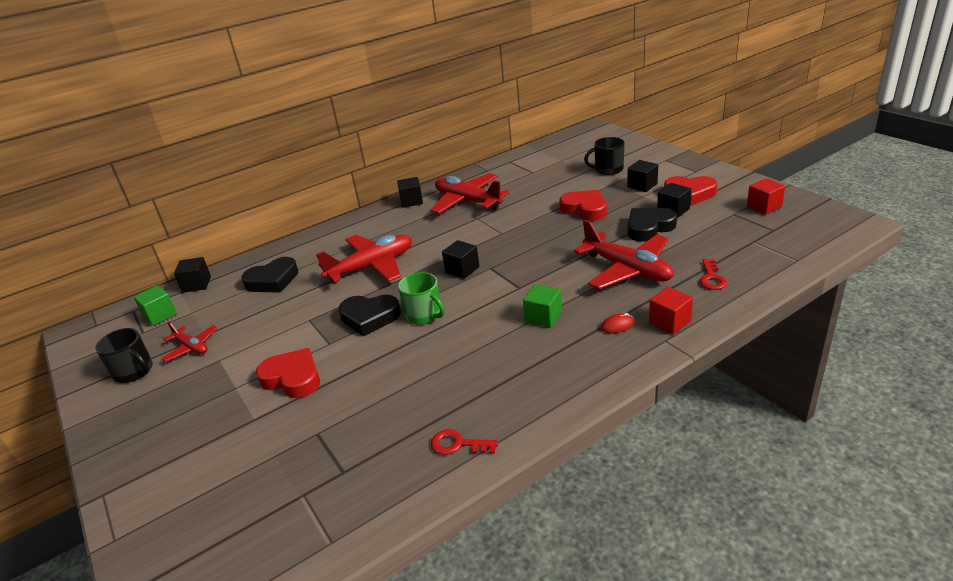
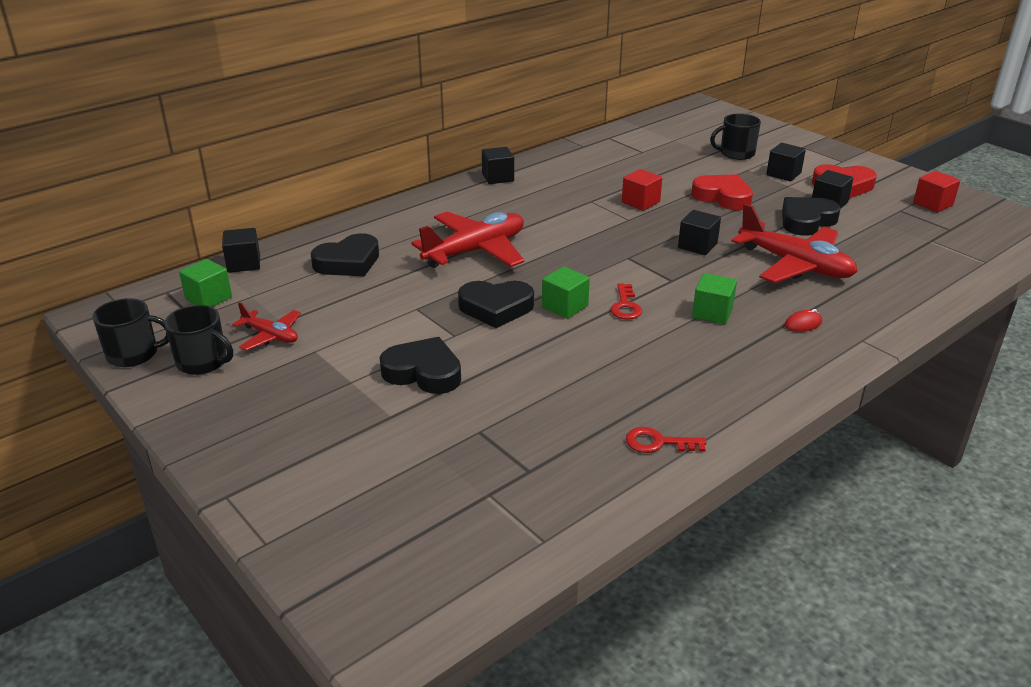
camera: 10 degrees left, 0 degrees up
(88, 365) = (134, 354): none -> black mug
(293, 378) = (423, 372): red heart -> black heart
(424, 315) = (565, 306): green mug -> green cube
(462, 270) = (593, 258): black cube -> black cube (697, 246)
(467, 201) = (571, 181): red plane -> none
(669, 322) = (861, 321): red cube -> red cube (640, 202)
(711, 278) = (895, 277): red key -> red key (625, 306)

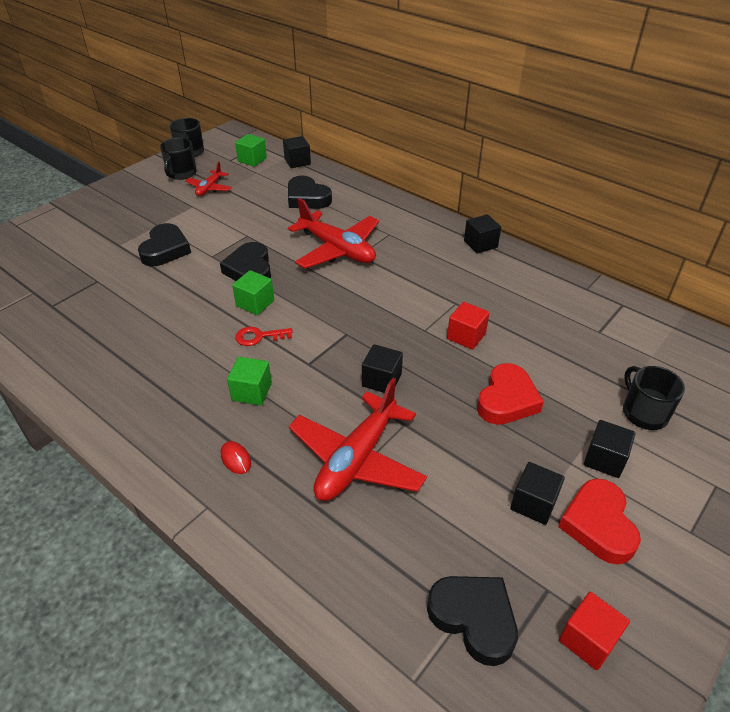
camera: 80 degrees right, 10 degrees up
(658, 443) = (68, 363): red key -> none
(806, 221) = (472, 476): black heart -> black heart (474, 619)

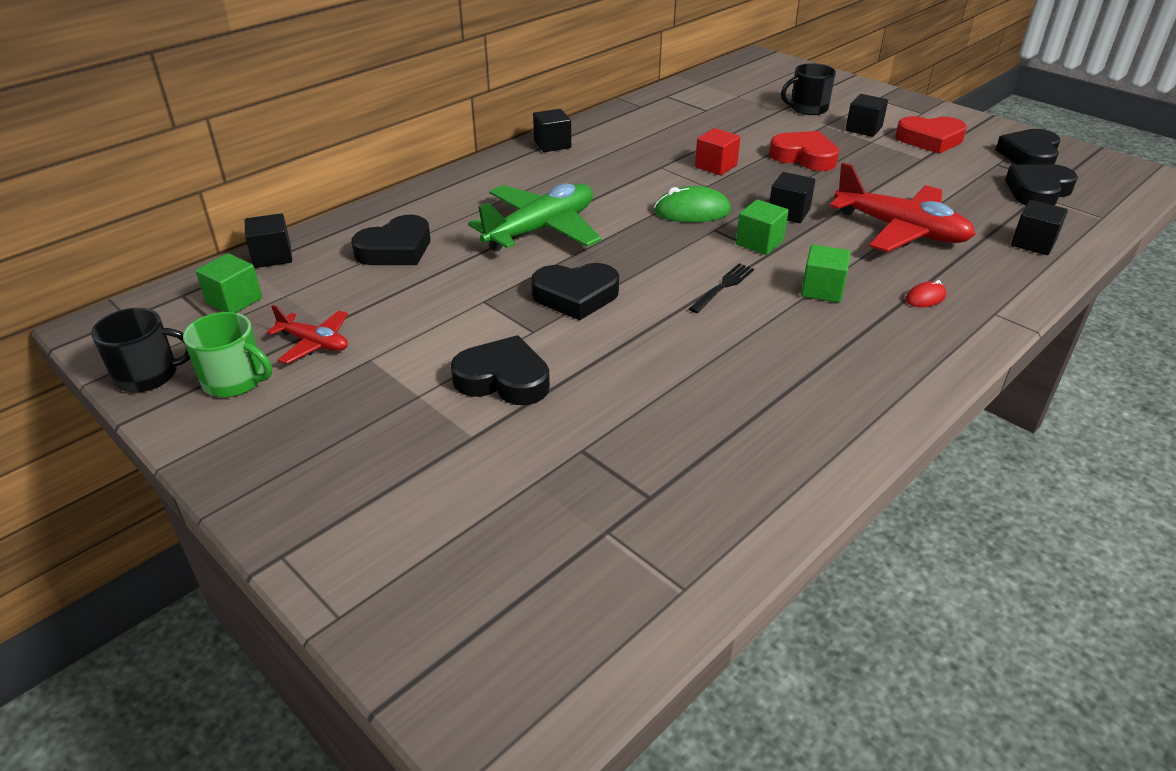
camera: 85 degrees left, 5 degrees down
(181, 173) = (235, 380): black mug -> green mug
(255, 303) = (654, 290): green cube -> green cube (759, 243)
(259, 337) = (723, 286): red key -> black fork
(337, 249) = (541, 230): red plane -> green plane
(376, 321) = (692, 211): none -> green mouse
(533, 503) = (920, 159): black cube -> black cube (1033, 243)
(588, 639) = (1029, 156): red cube -> black heart

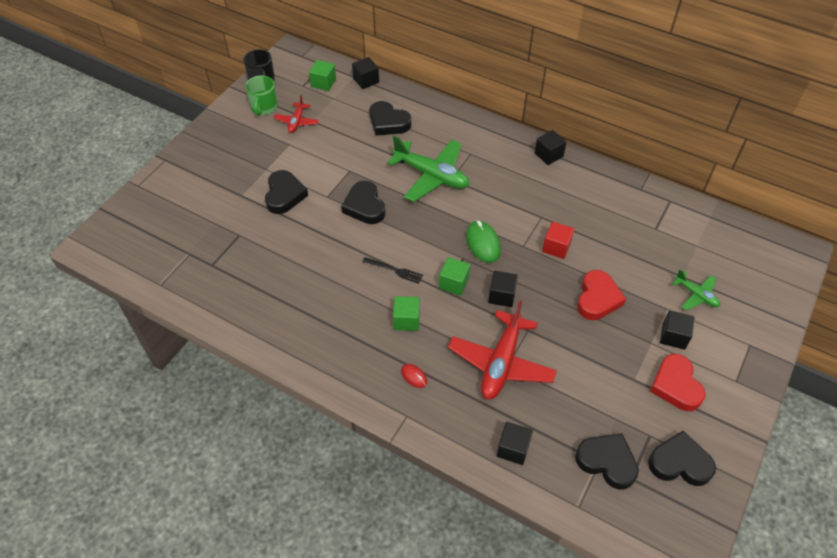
camera: 75 degrees right, 15 degrees up
(807, 108) = (696, 295): black mug -> green plane

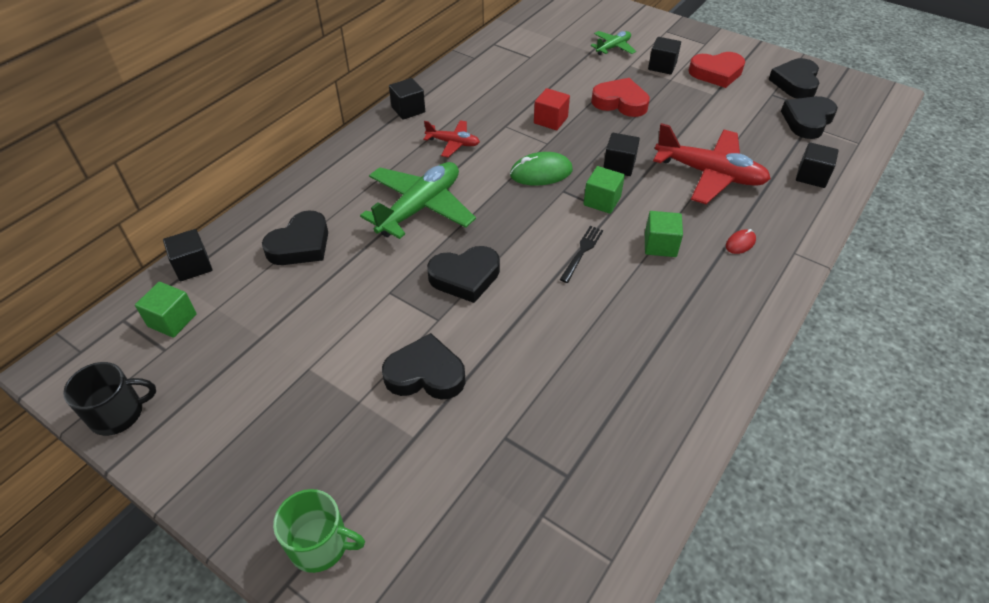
camera: 85 degrees left, 5 degrees down
(264, 107) = (197, 408): green mug -> green mug (320, 544)
(297, 122) = (256, 358): red plane -> red plane (453, 143)

